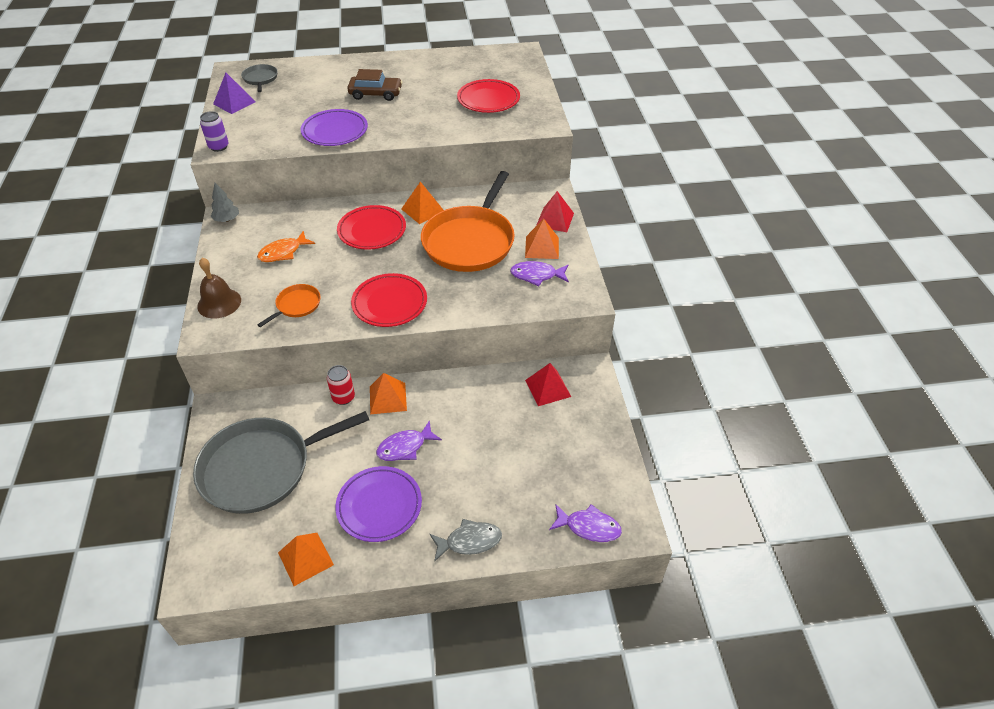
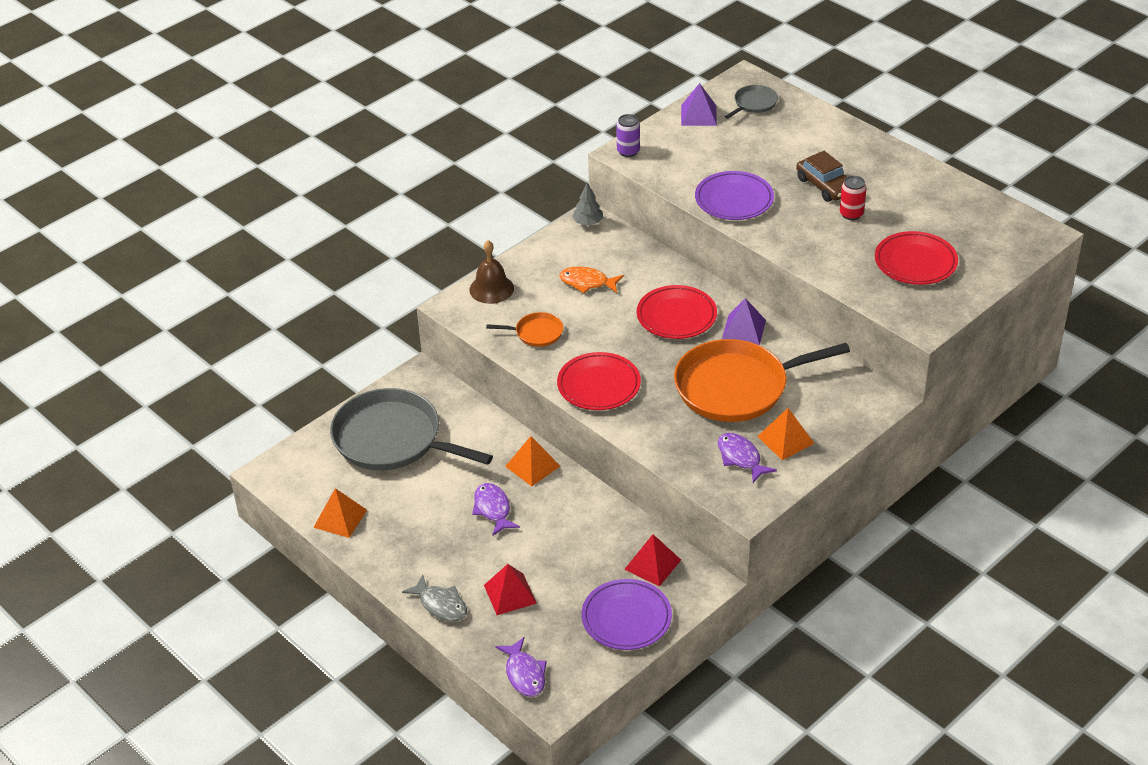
camera: 55 degrees right, 5 degrees down
(343, 397) = (505, 438): red can -> red can (851, 214)
(379, 506) = (422, 530): purple plate -> purple plate (626, 618)
(405, 447) = (493, 509): purple fish -> purple fish turned 45 degrees clockwise
(422, 210) = (744, 329): orange pyramid -> purple pyramid
(555, 219) = (839, 426): red pyramid -> red pyramid (510, 594)

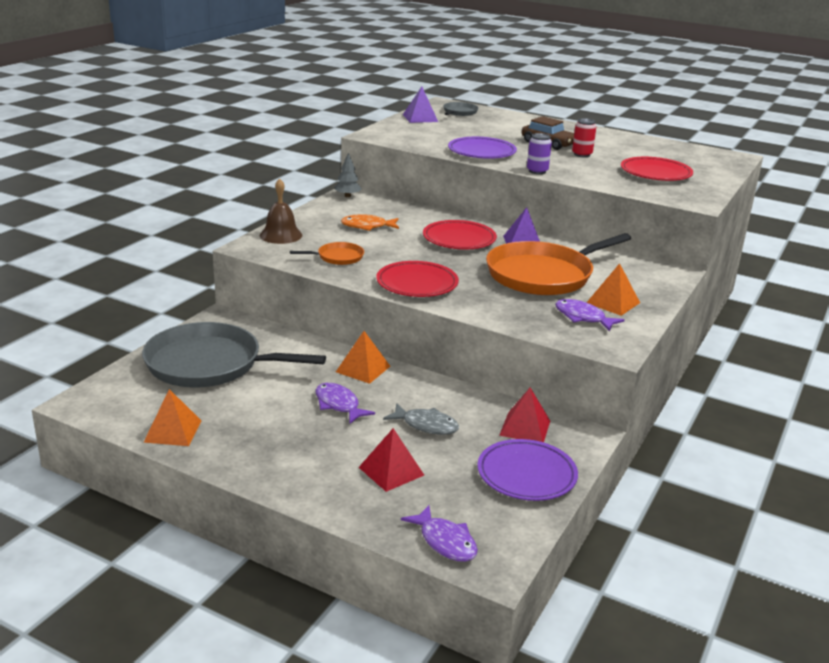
camera: 20 degrees left, 15 degrees down
(440, 605) = (318, 491): grey fish -> grey fish (426, 425)
(628, 151) = (375, 134): purple can -> purple can (537, 171)

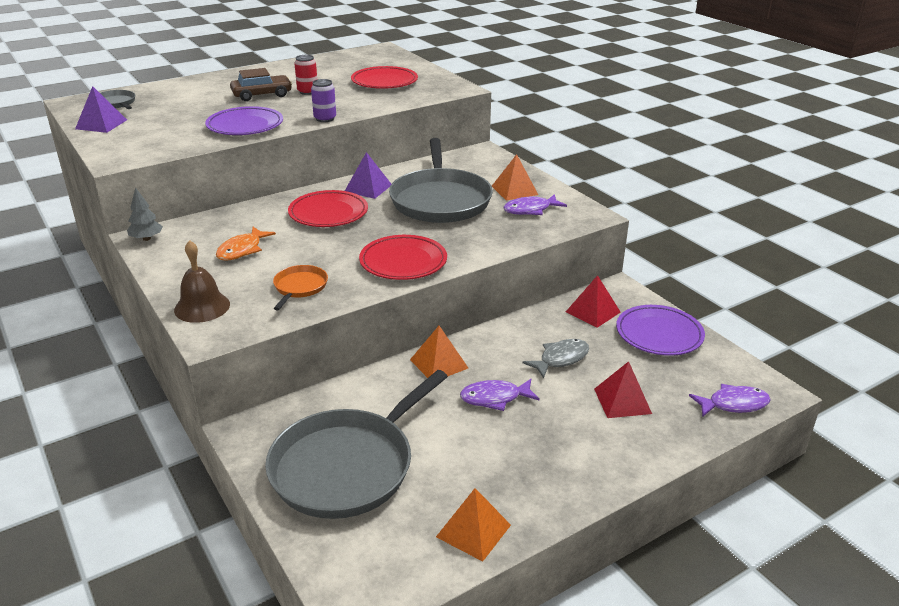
camera: 60 degrees left, 5 degrees up
(543, 275) = (440, 200): orange pan -> grey pan

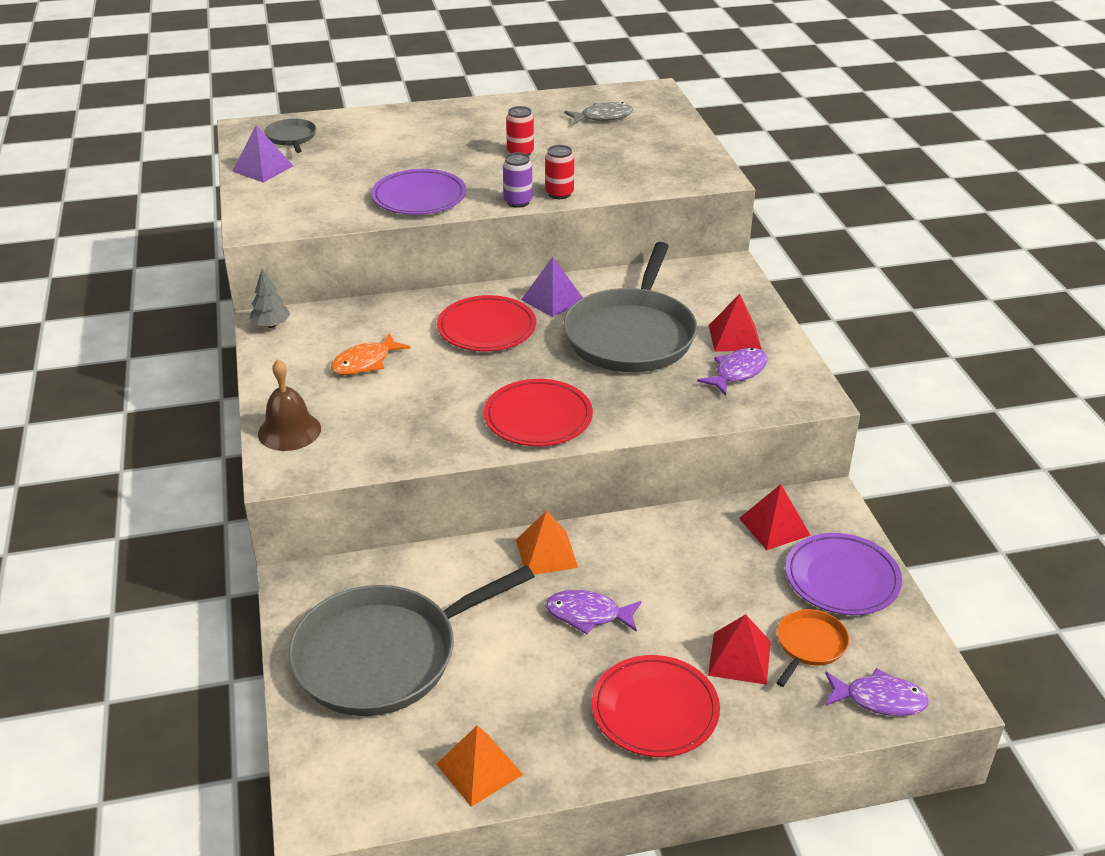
camera: 20 degrees right, 5 degrees up
(262, 95) = (463, 149): brown car -> none
(299, 287) = (404, 428): orange pan -> orange pan (809, 645)
(353, 110) = (559, 194): none -> red can
(384, 82) = (624, 150): red plate -> red plate (655, 710)
(514, 190) = (734, 337): orange pyramid -> red pyramid
(530, 210) = (737, 372): purple fish -> purple fish turned 135 degrees clockwise
(560, 359) = (695, 583): grey fish -> grey fish (602, 117)

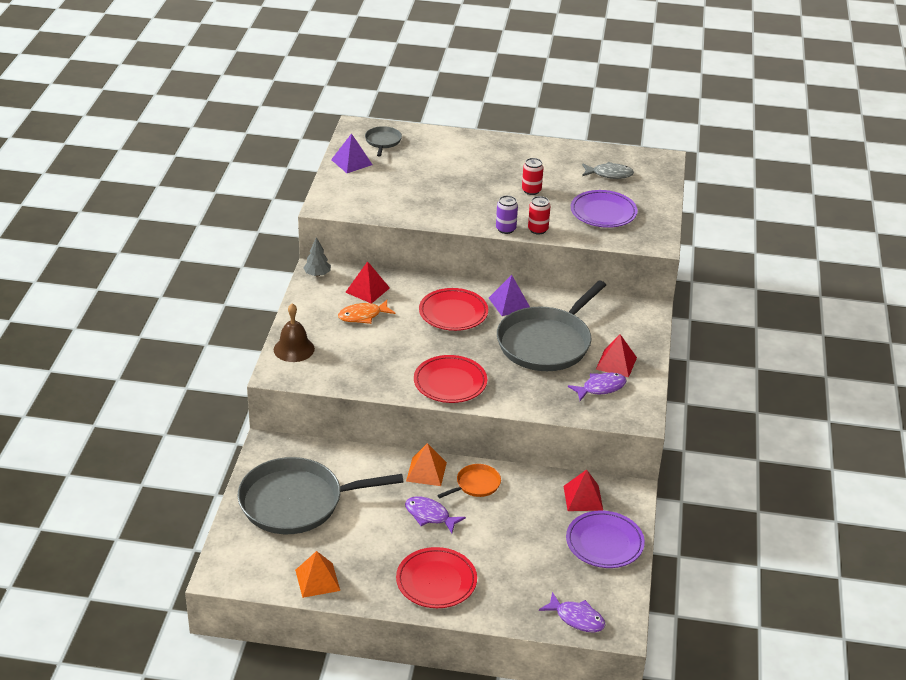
camera: 20 degrees right, 0 degrees up
(419, 197) = (442, 210): purple plate -> purple plate (603, 212)
(739, 658) = (506, 568): red pyramid -> red pyramid (367, 290)
(809, 645) = (555, 575): orange pan -> orange pan (476, 484)

